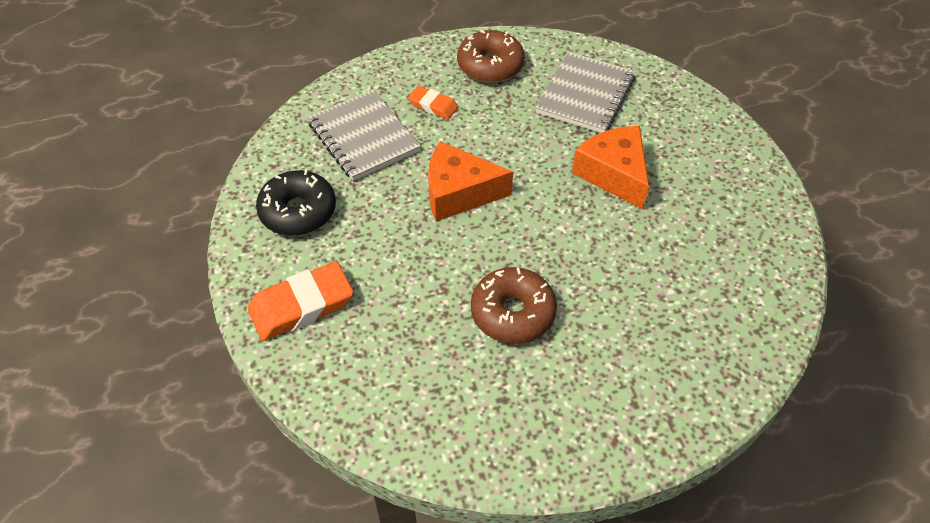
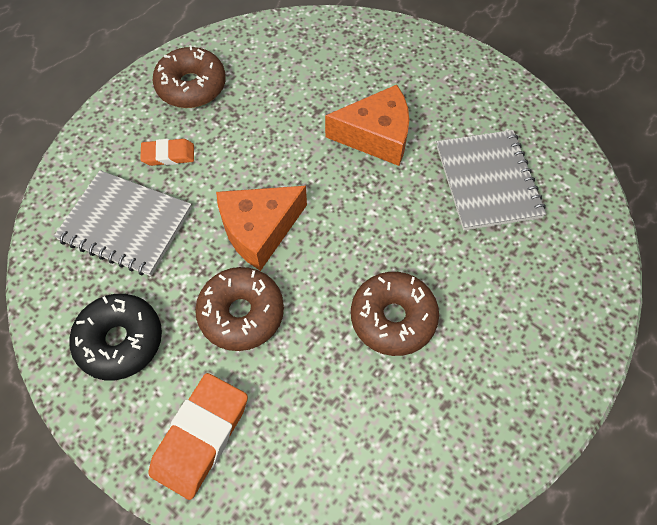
camera: 35 degrees left, 10 degrees up
(397, 242) = (241, 313): none -> brown donut
(585, 95) = (297, 73): grey notebook -> grey notebook (488, 181)
(614, 174) = (376, 136): orange cheese -> orange cheese turned 150 degrees clockwise

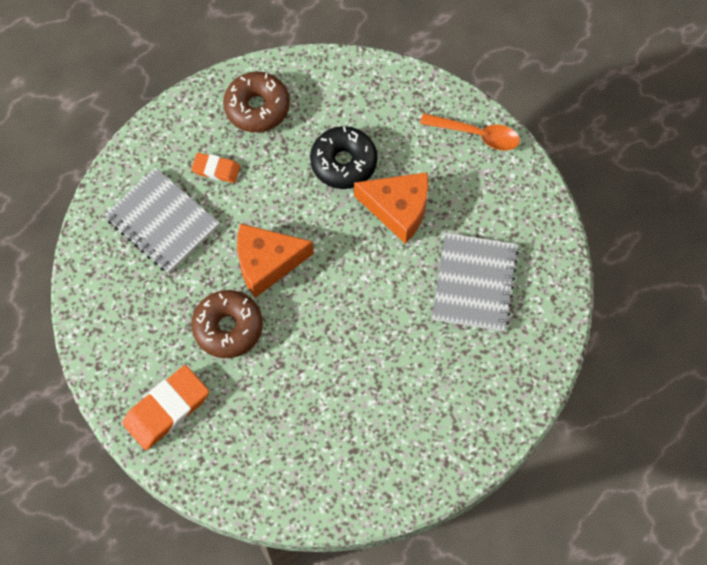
camera: 20 degrees right, 5 degrees up
(120, 341) = (130, 318): black donut -> black donut (343, 163)
(393, 318) = (343, 372): brown donut -> none
(421, 49) = (477, 135): none -> orange spoon

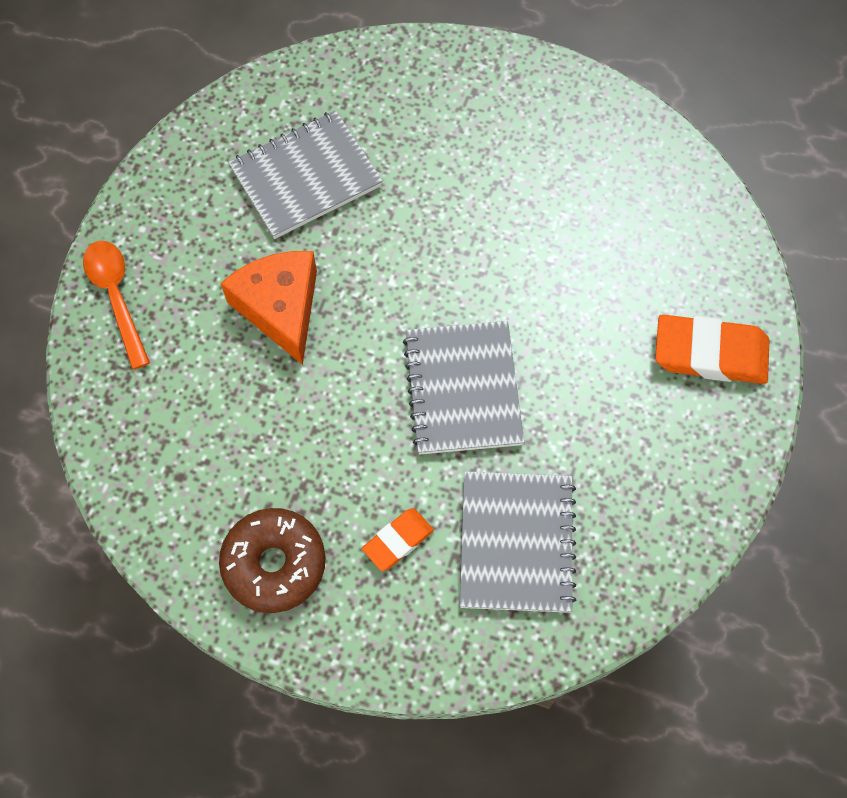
camera: 130 degrees left, 0 degrees up
(216, 169) = (398, 541): orange eraser -> orange eraser turned 75 degrees clockwise
(228, 328) = (570, 367): brown donut -> none
(266, 263) = (463, 389): orange cheese -> grey notebook
(343, 163) = (269, 407): black donut -> none

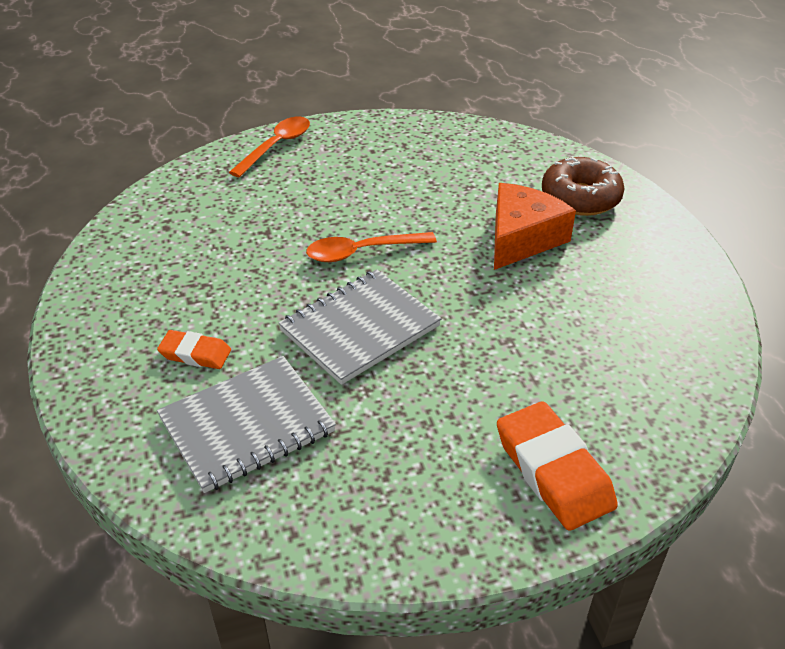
camera: 55 degrees right, 25 degrees down
(274, 564) = (128, 299): brown donut -> brown donut (580, 198)
(280, 308) = (337, 211): orange cheese -> orange cheese (522, 238)
(305, 177) = (450, 177): grey notebook -> none
(360, 324) = (362, 252): none -> orange spoon

